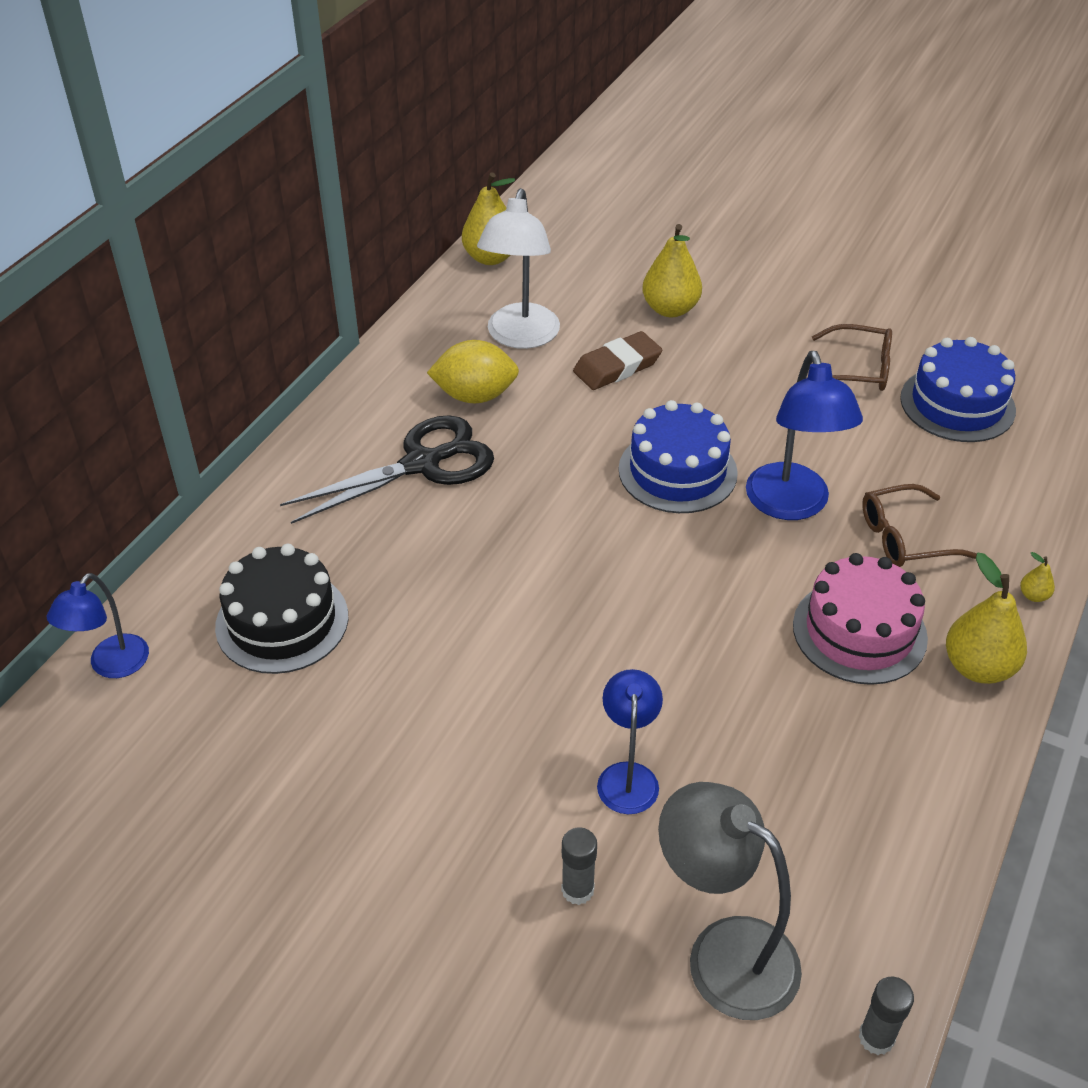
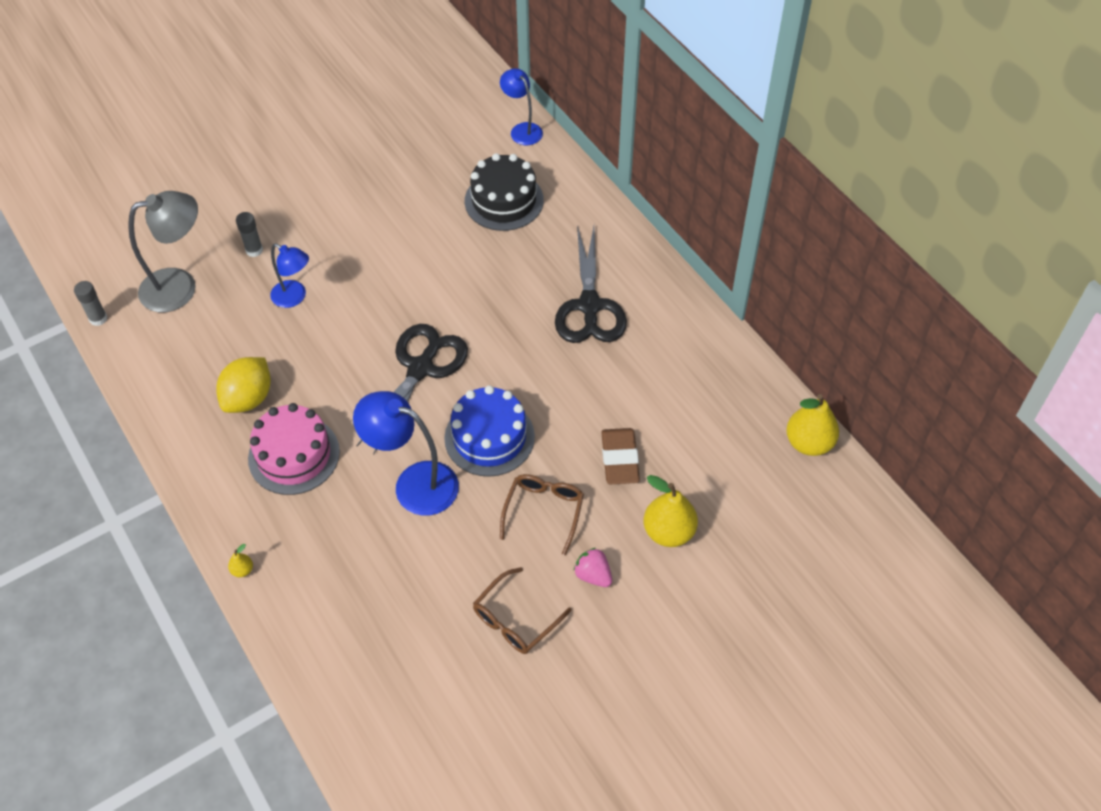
camera: 120 degrees right, 10 degrees up
(475, 396) = (640, 361): yellow lemon -> yellow lemon (248, 398)
(520, 337) = (691, 416): white lamp -> none
(635, 573) = (421, 369): none -> black scissors
(762, 338) = (593, 575): none -> pink strawberry
(904, 538) = (340, 530): brown glasses -> brown glasses (544, 511)
(957, 404) = (432, 662): blue cake -> none
(978, 667) = (223, 498): yellow pear -> none

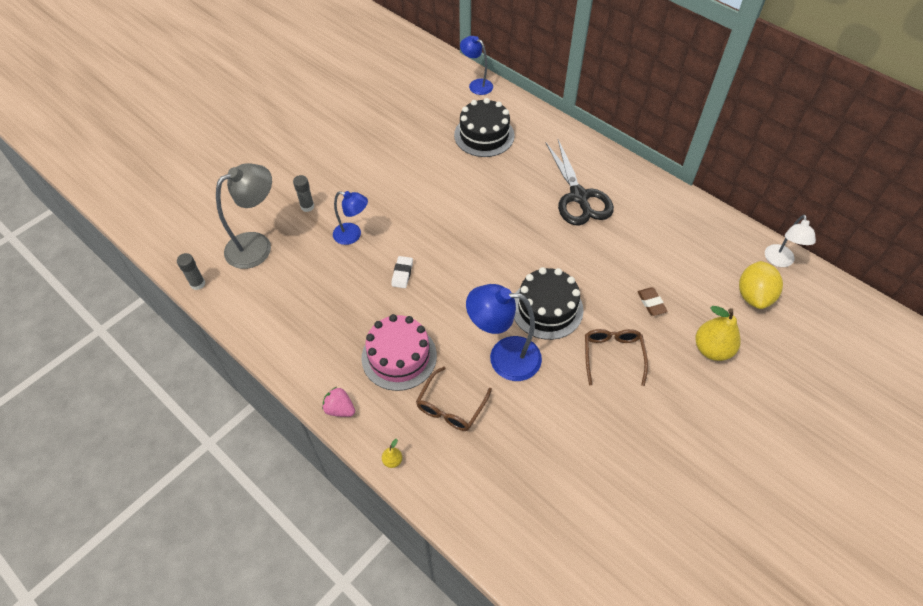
camera: 15 degrees left, 0 degrees up
(248, 398) = (345, 320): yellow lemon -> yellow lemon (753, 296)
(335, 357) = (402, 273): none -> white eraser
(421, 369) = (473, 268): black scissors -> none
(489, 437) = (547, 308): blue cake -> black cake
(515, 620) = (628, 447): brown glasses -> brown glasses (450, 407)
(593, 575) = (671, 396): pink strawberry -> pink strawberry (340, 409)
(620, 459) = (651, 303): brown eraser -> brown eraser, size x0.63
(809, 443) = (779, 261): yellow pear -> white lamp

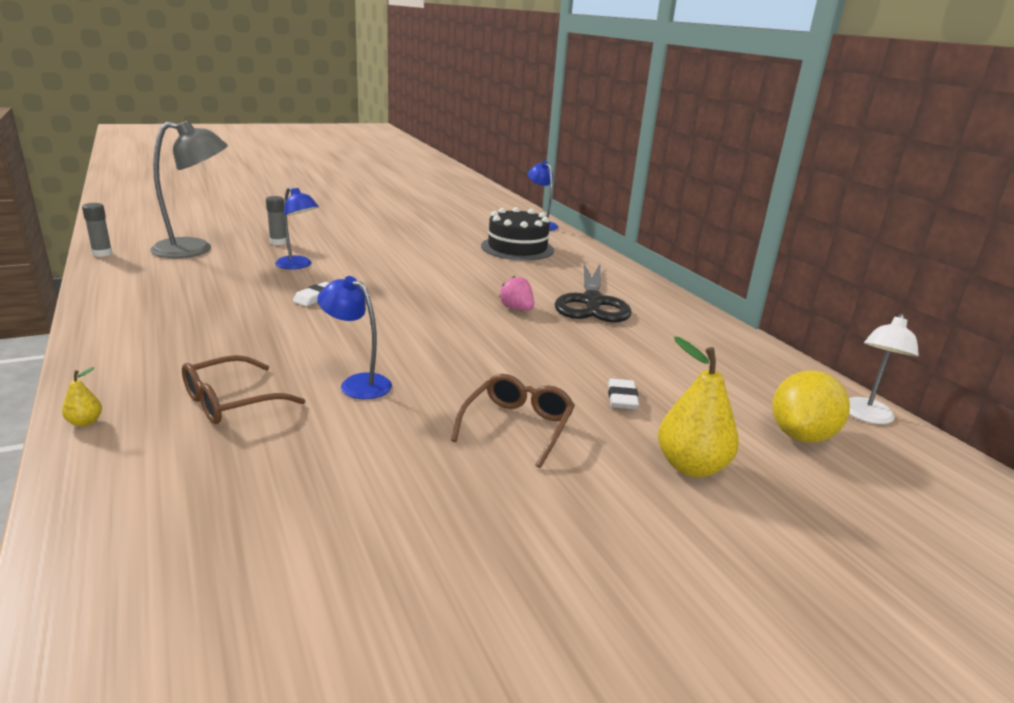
camera: 20 degrees right, 30 degrees down
(340, 409) = (96, 362): pink strawberry -> pink strawberry (517, 309)
(399, 356) = (227, 347): pink cake -> none
(503, 357) = (357, 383): blue lamp -> blue lamp, size x0.62
(547, 308) = (463, 363): black cake -> none
(651, 303) = (622, 398): brown eraser -> white eraser

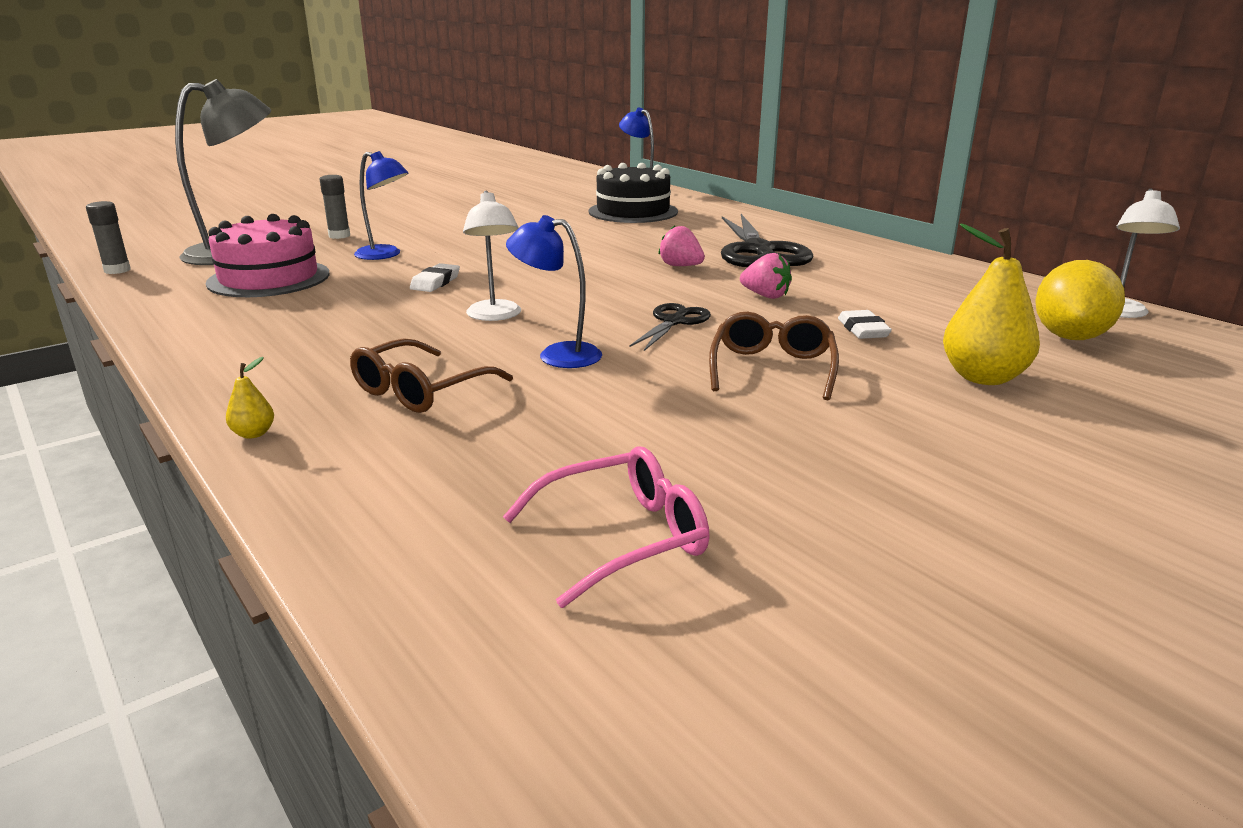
camera: 10 degrees left, 0 degrees up
(199, 276) = (269, 278): none -> pink cake
(278, 578) = (623, 537): none -> pink glasses
(337, 337) = (495, 316): none -> white lamp
(471, 365) = (674, 322): none -> black scissors
(565, 350) = (765, 296): none -> pink strawberry

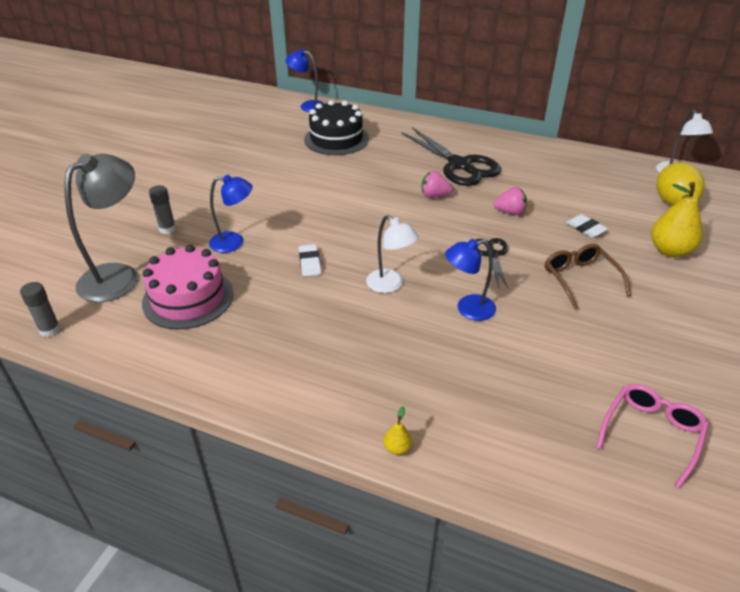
camera: 30 degrees left, 15 degrees up
(420, 391) = (436, 371): brown glasses -> none

